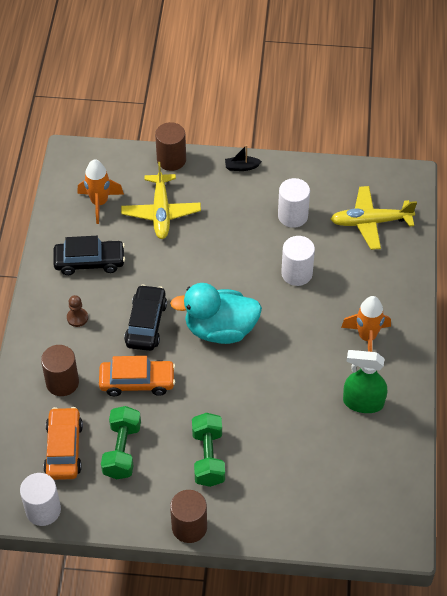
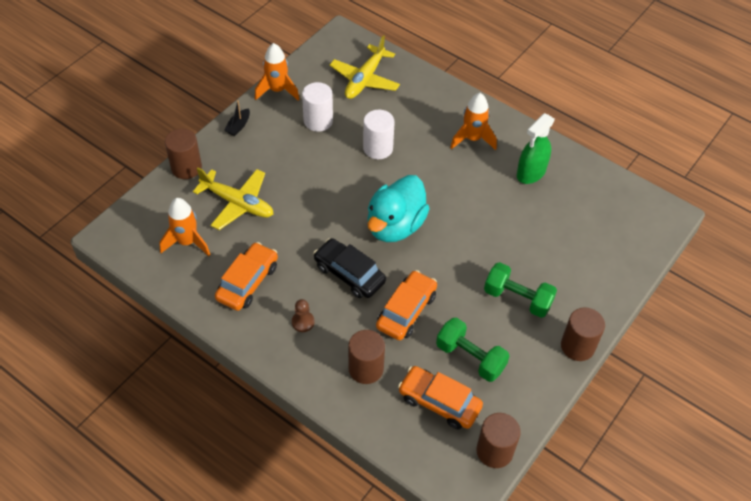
camera: 60 degrees left, 0 degrees up
(43, 510) = (494, 451): white cylinder -> brown cylinder
(89, 262) = (248, 282): black car -> orange car
(303, 170) = (277, 90): none -> orange rocket

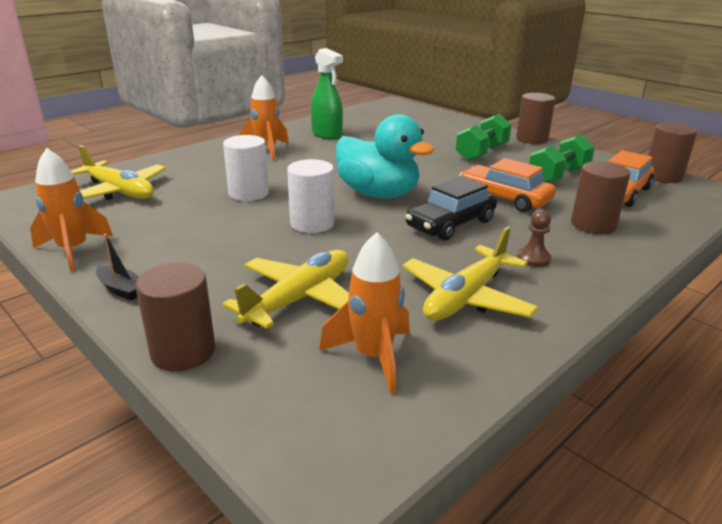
camera: 80 degrees left, 25 degrees down
(248, 282) = (466, 297): orange car -> yellow plane
(318, 121) = (169, 225): white cylinder -> white cylinder (312, 223)

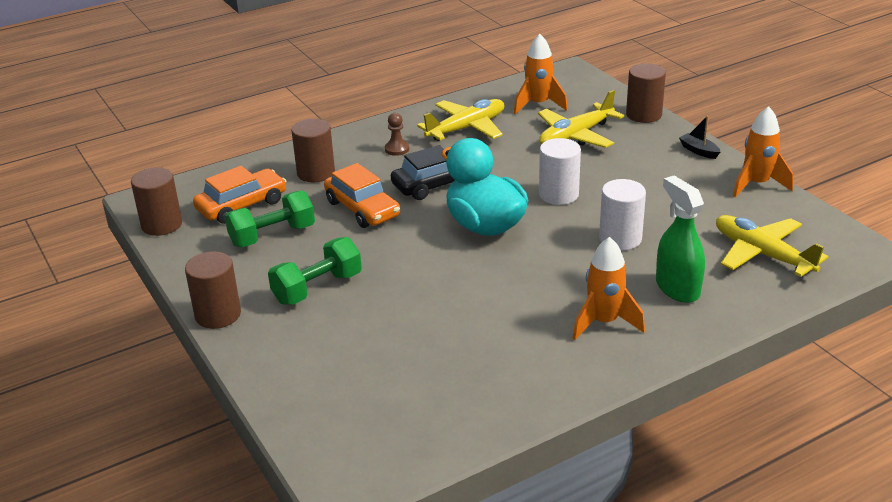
camera: 165 degrees left, 5 degrees up
(327, 134) = (510, 360): green spray bottle -> green spray bottle (677, 288)

